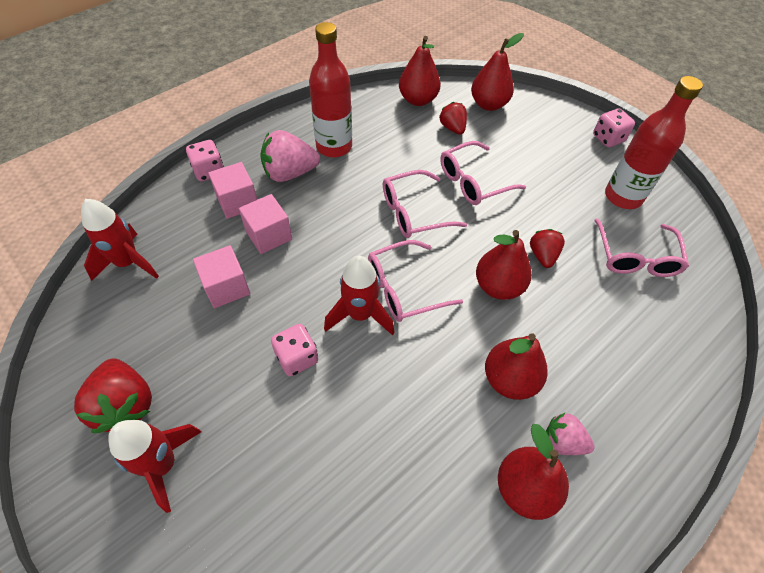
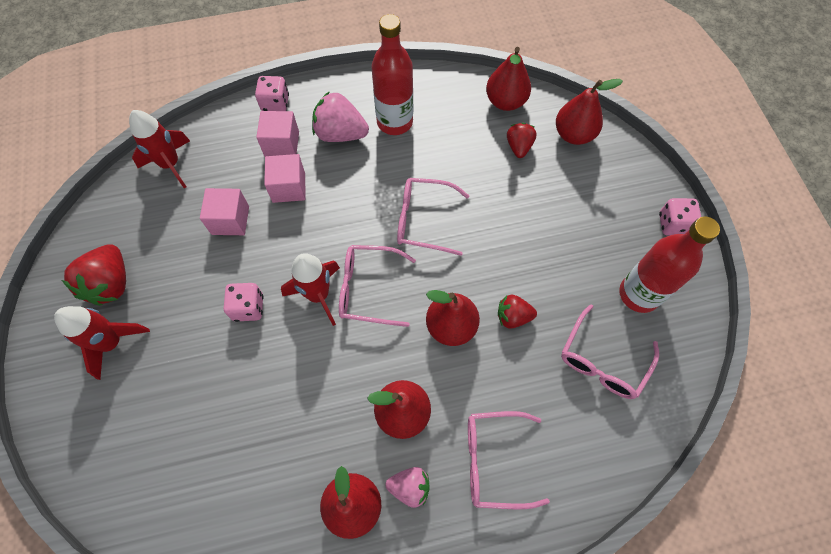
camera: 30 degrees right, 10 degrees up
(473, 181) = (500, 213): pink glasses -> pink glasses (494, 460)
(543, 255) = (513, 316): red strawberry -> red strawberry turned 120 degrees counterclockwise
(562, 442) = (410, 487): pink strawberry -> pink strawberry turned 135 degrees clockwise

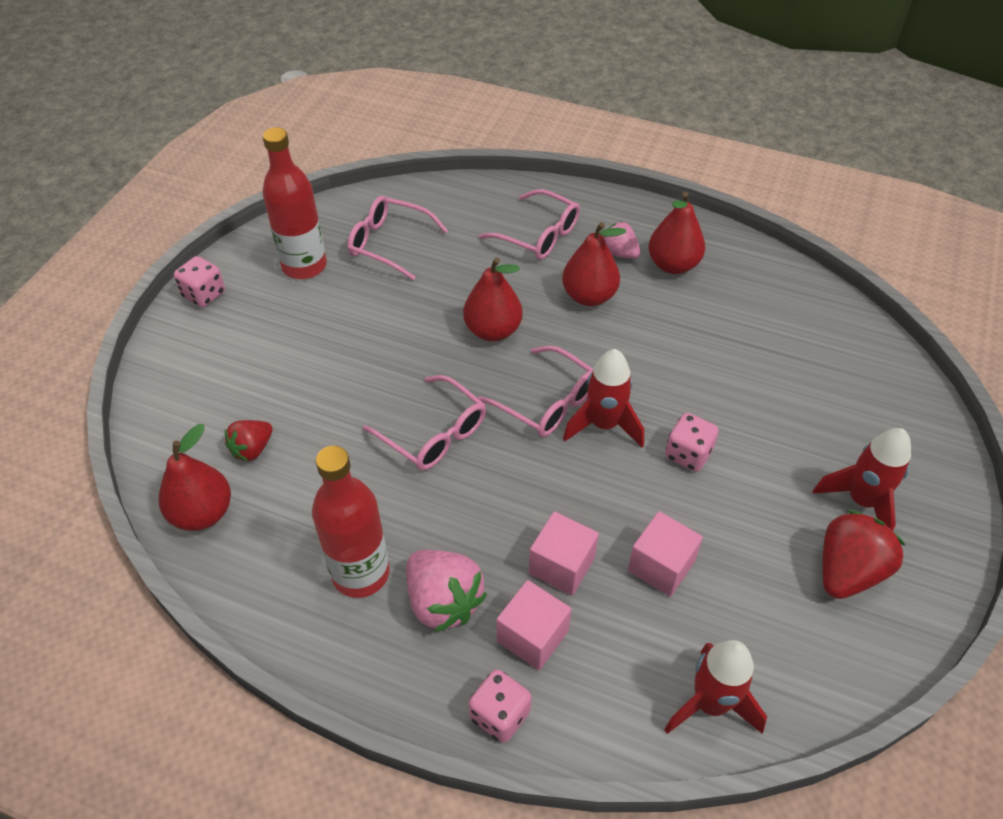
camera: 145 degrees left, 15 degrees down
(513, 316) = (430, 308): red strawberry -> none
(573, 134) = (180, 426): red pear -> none
(602, 361) = (389, 244): pink glasses -> pink glasses turned 135 degrees counterclockwise

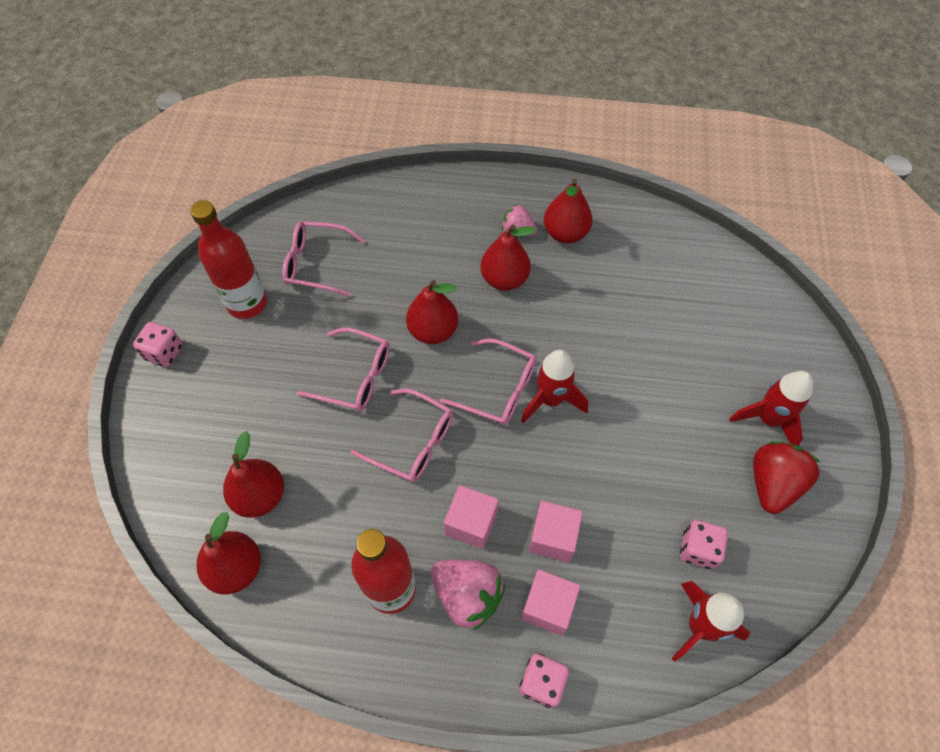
camera: 15 degrees left, 10 degrees up
(252, 449) = (260, 496): red strawberry -> red pear
(538, 235) = (444, 227): pink glasses -> pink glasses (355, 377)
(661, 566) = (631, 517): pink cube -> pink cube (471, 523)
(688, 454) = (625, 410): pink dice -> pink dice (698, 549)

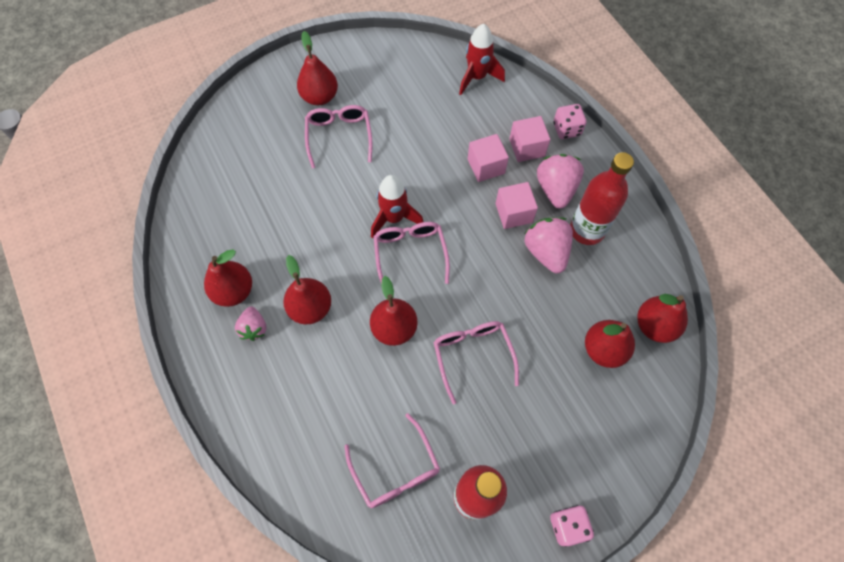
camera: 125 degrees left, 5 degrees up
(401, 522) = (546, 252): none -> pink strawberry
(412, 442) = (490, 281): pink glasses -> pink glasses (339, 136)
(698, 549) = (434, 95): pink dice -> none
(768, 419) = (319, 97): red rocket -> red pear
(772, 484) = (364, 78): red strawberry -> none

